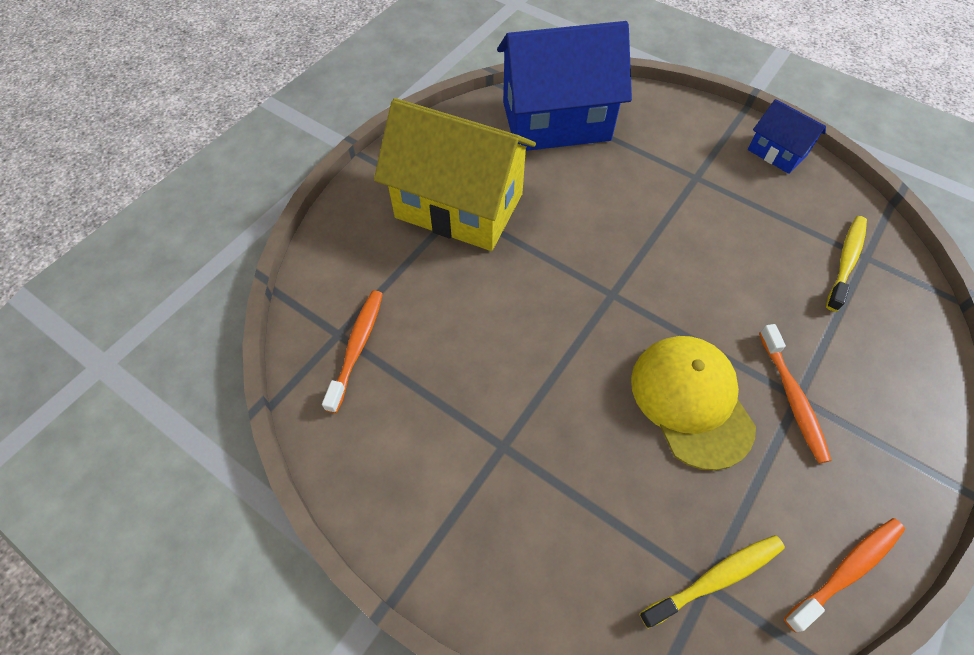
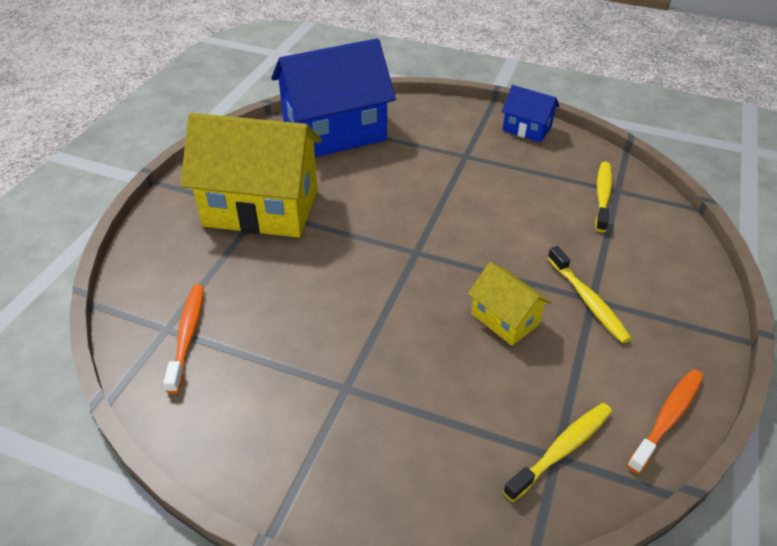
camera: 15 degrees left, 15 degrees down
(691, 401) = (505, 319): yellow cap -> yellow house
(792, 398) = (588, 300): orange toothbrush -> yellow toothbrush

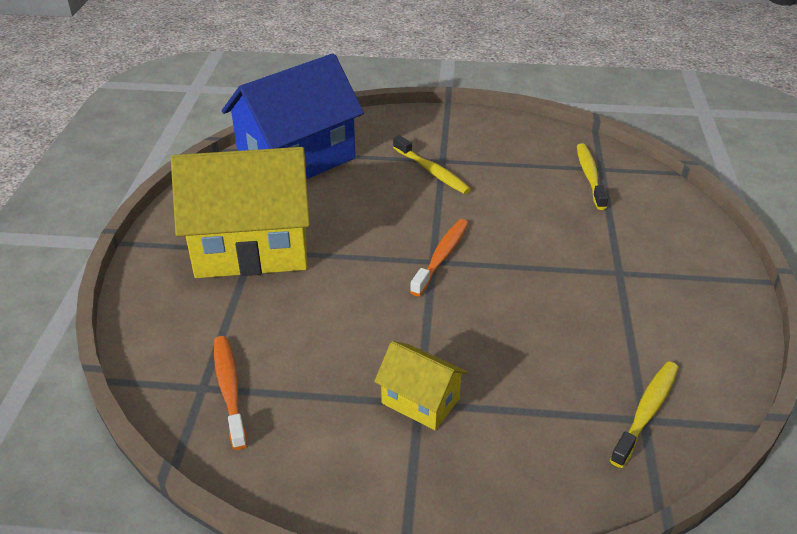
camera: 15 degrees left, 5 degrees down
(505, 319) = (545, 307): yellow house -> yellow house (420, 401)
(526, 129) = (491, 125): blue house -> none
(588, 300) = (615, 274): yellow toothbrush -> yellow toothbrush (432, 171)
(667, 418) = (727, 363): orange toothbrush -> orange toothbrush (441, 256)

